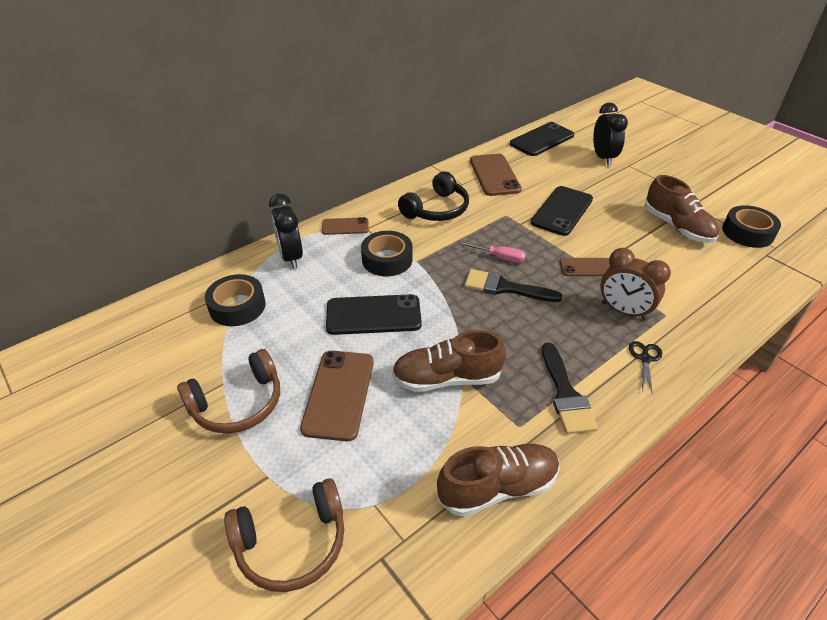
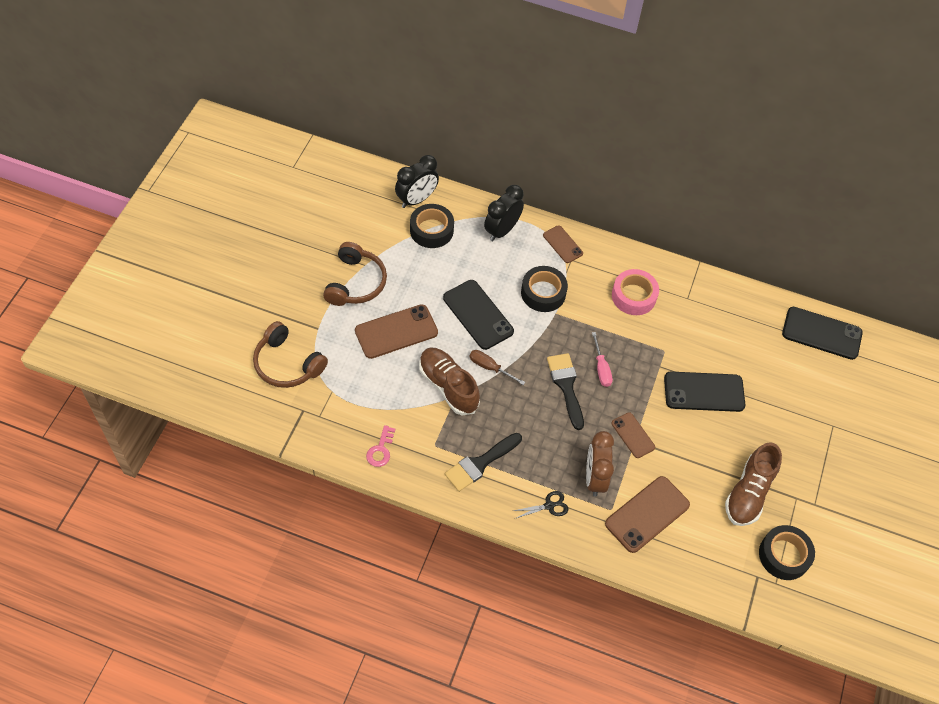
camera: 55 degrees right, 15 degrees up
(238, 404) = (355, 283): brown headphones -> brown headphones turned 105 degrees counterclockwise
(436, 209) = (633, 296): black headphones -> pink tape
(445, 333) = (490, 367): none -> brown screwdriver
(494, 175) = (722, 318): brown phone -> brown phone (647, 514)
(498, 487) = (380, 450): brown shoe -> pink key
(603, 158) = (829, 398): black clock -> black clock (416, 199)

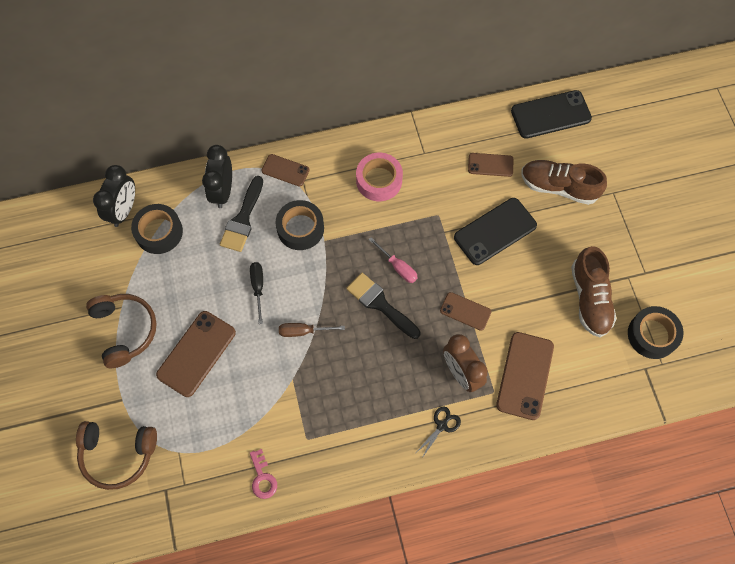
camera: 30 degrees left, 10 degrees up
(448, 386) = (279, 374): brown shoe -> brown shoe (558, 187)
(478, 315) = (258, 287): black phone -> black screwdriver
(480, 463) = (357, 428): black brush -> black brush (243, 219)
(738, 340) = (490, 165): none -> brown phone

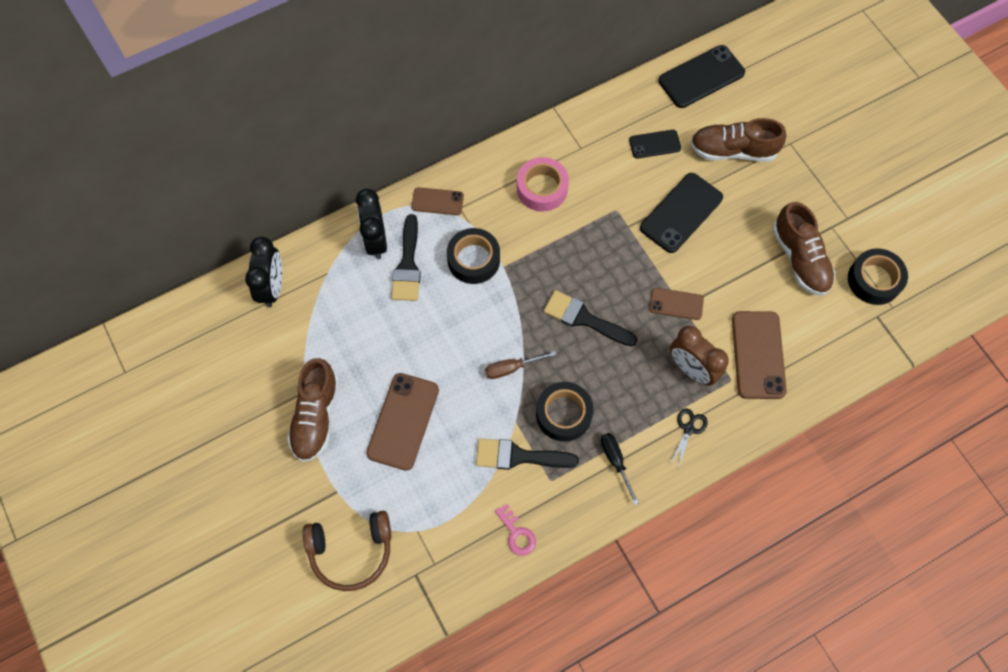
camera: 15 degrees left, 0 degrees up
(125, 330) = (316, 416): brown headphones -> brown shoe
(159, 232) = (319, 301): black tape -> black tape (563, 414)
(258, 287) = (447, 334): black screwdriver -> black screwdriver (615, 461)
(285, 410) = (518, 456): none -> black brush
(398, 267) = (591, 275): pink screwdriver -> none
(490, 165) = (654, 144): brown phone -> black phone

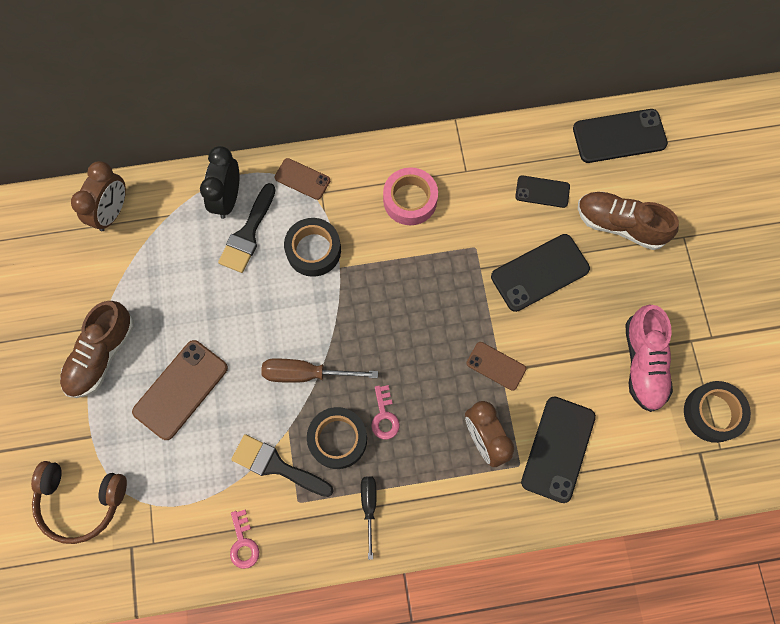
camera: 20 degrees right, 5 degrees up
(272, 287) = (112, 212): black clock -> brown clock
(511, 368) = (306, 374): brown screwdriver -> brown screwdriver, size x1.50
(584, 318) = (397, 348): black brush -> none
(597, 380) = (384, 416): none -> pink key
(688, 429) = (455, 500): black scissors -> none
(758, 355) = (558, 449): brown phone -> black phone
(800, 259) = (643, 363): brown shoe -> pink shoe

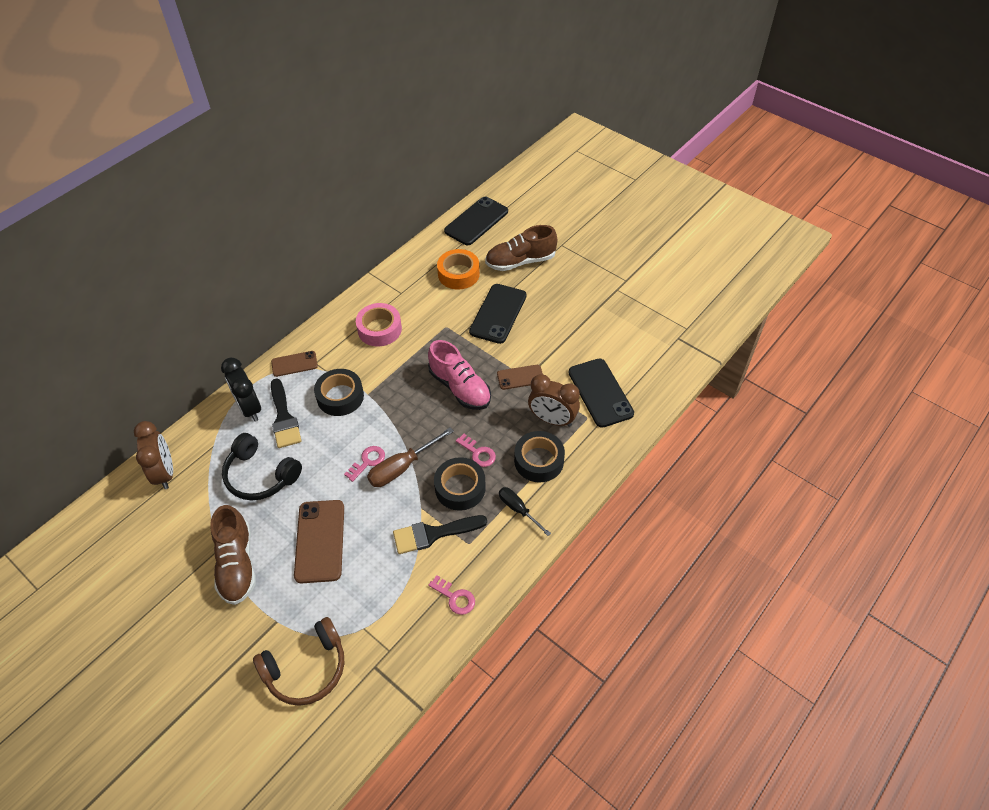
camera: 40 degrees left, 20 degrees down
(183, 280) = (260, 475): none -> black headphones
(282, 342) = (367, 461): none -> pink key
(542, 192) = (458, 274): black phone -> orange tape
(643, 363) = (603, 317): pink shoe -> pink shoe (460, 388)
(712, 413) = (664, 315): black tape -> black tape (539, 461)

